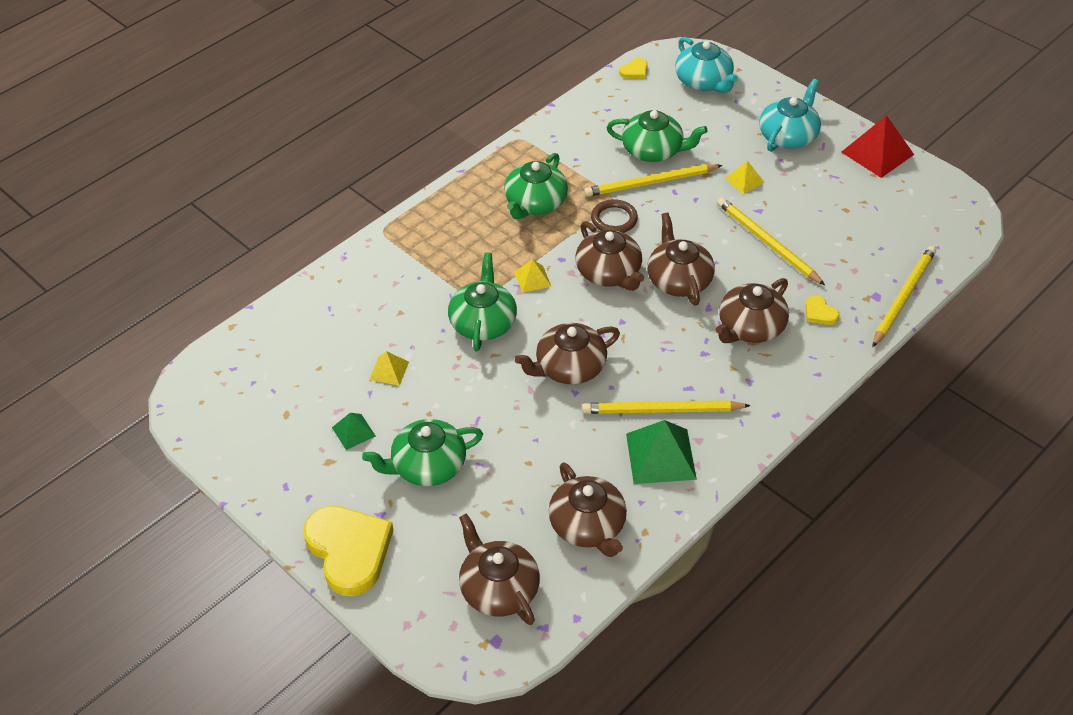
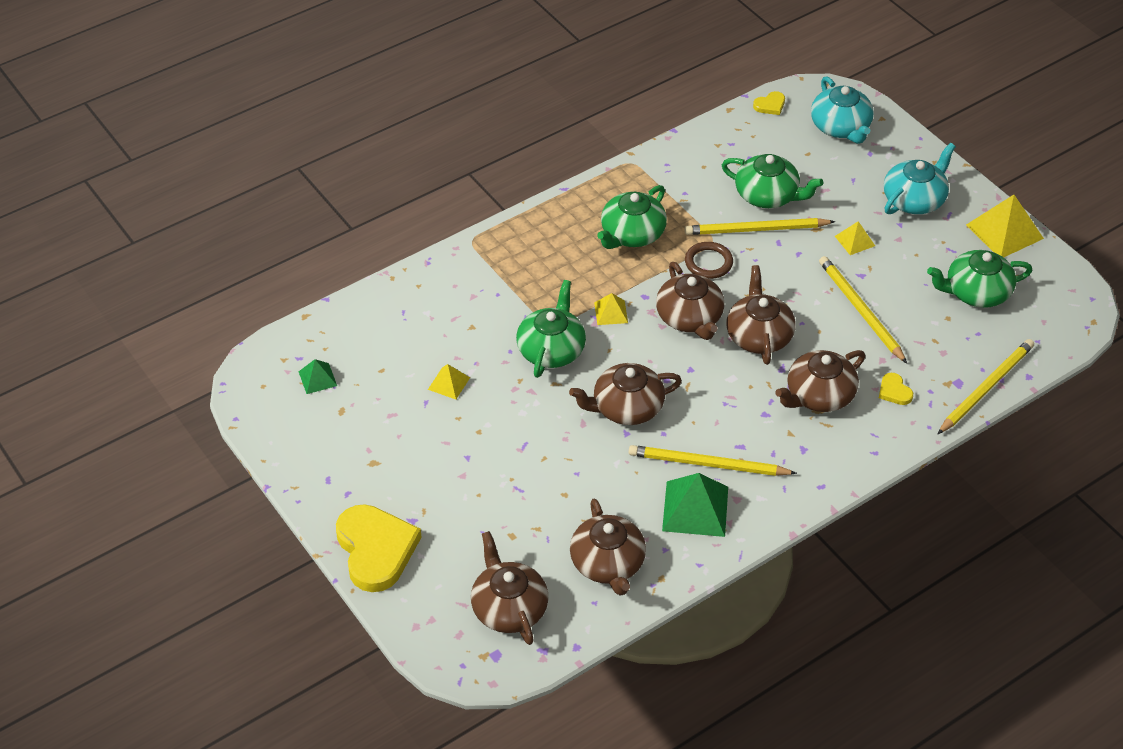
camera: 10 degrees right, 0 degrees up
(353, 431) = (402, 437): green pyramid -> green pyramid (317, 378)
(427, 466) = (466, 482): green teapot -> green teapot (976, 292)
(877, 153) = (1004, 231): red pyramid -> yellow pyramid

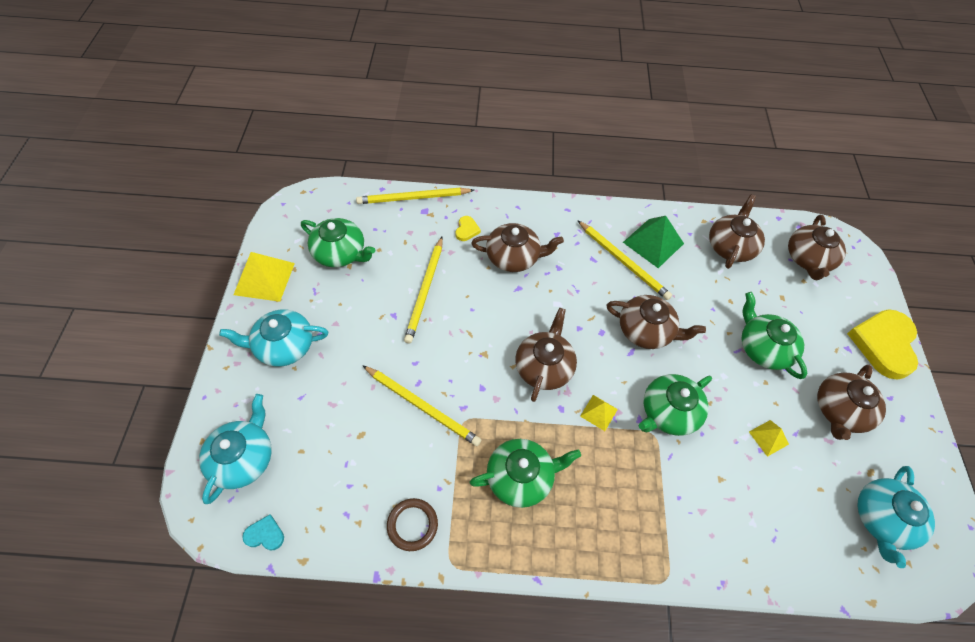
camera: 145 degrees left, 10 degrees up
(317, 378) = (882, 519): green pyramid -> turquoise teapot
(708, 263) = (487, 403): brown ring -> brown ring (412, 525)
(759, 335) = (510, 320): brown teapot -> brown teapot (840, 410)
(767, 195) = (378, 432): green teapot -> green teapot (763, 348)
(770, 105) = (265, 534): yellow heart -> turquoise heart
(855, 241) = (365, 344): yellow pyramid -> none

